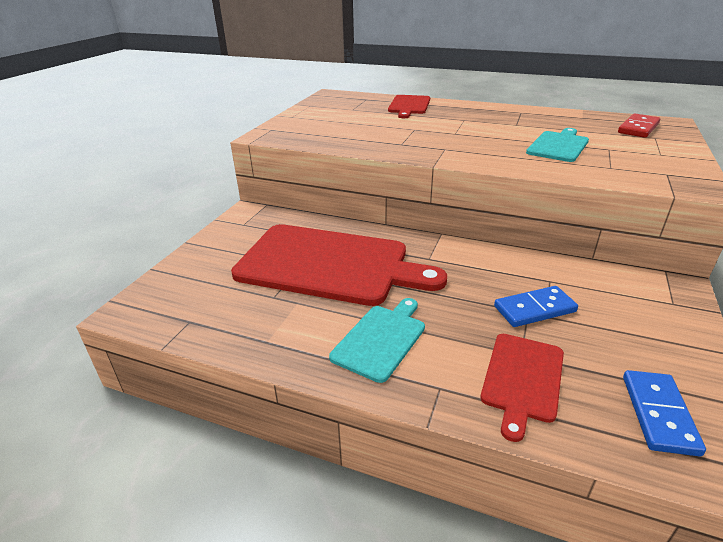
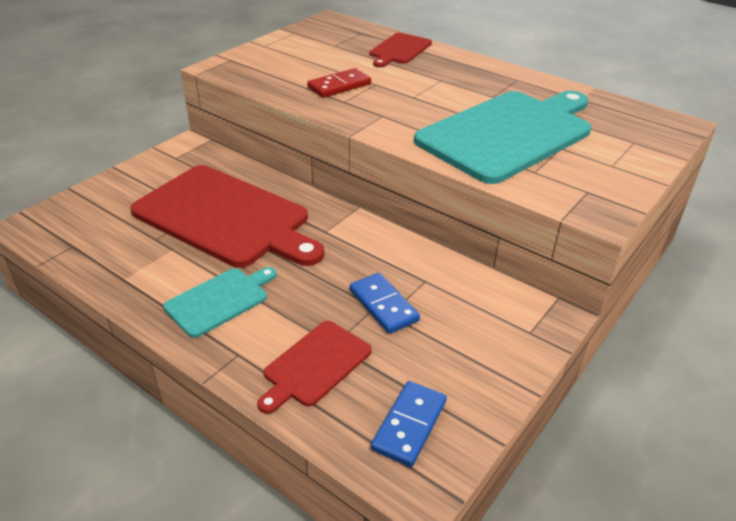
camera: 15 degrees right, 5 degrees up
(534, 309) = (383, 305): blue domino -> blue domino turned 60 degrees clockwise
(558, 146) = (508, 133): turquoise cutting board -> turquoise cutting board, size x2.05
(638, 128) = (629, 126): red domino -> red domino (339, 86)

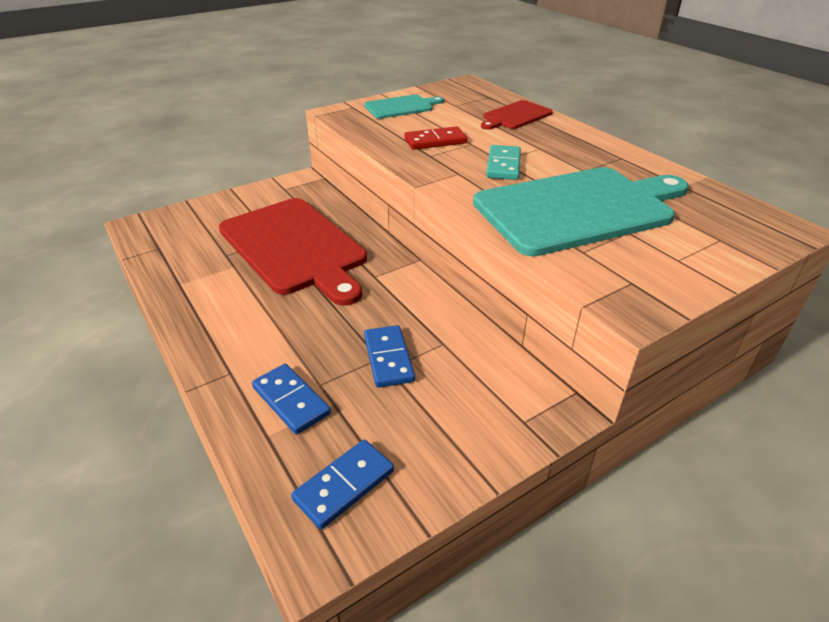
camera: 20 degrees right, 0 degrees up
(220, 300) = (245, 320): turquoise cutting board -> turquoise cutting board (401, 107)
(315, 365) = (291, 401): red cutting board -> blue domino
(419, 101) = (503, 165): none -> turquoise domino

